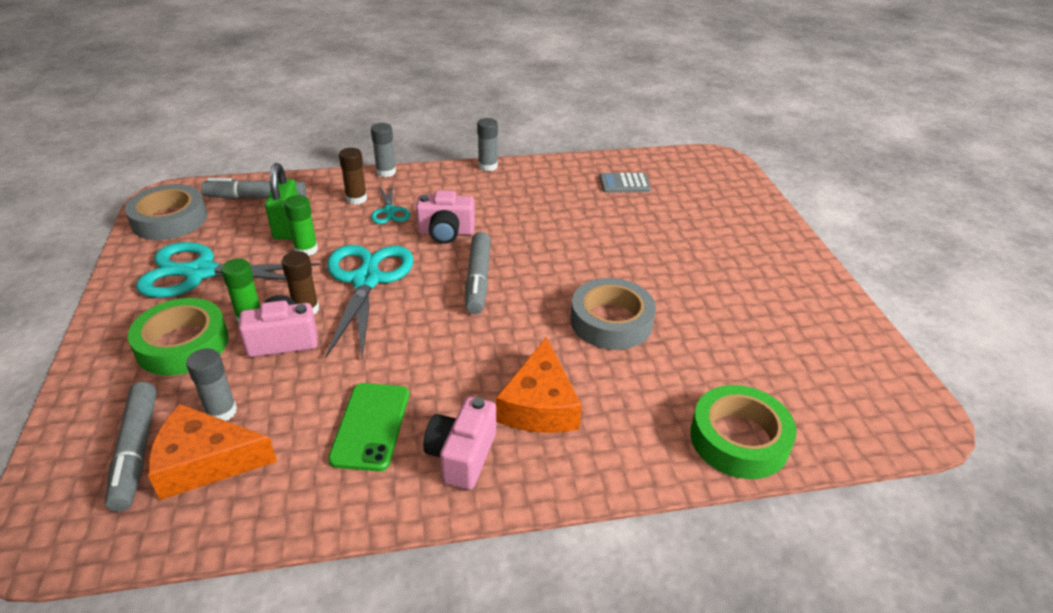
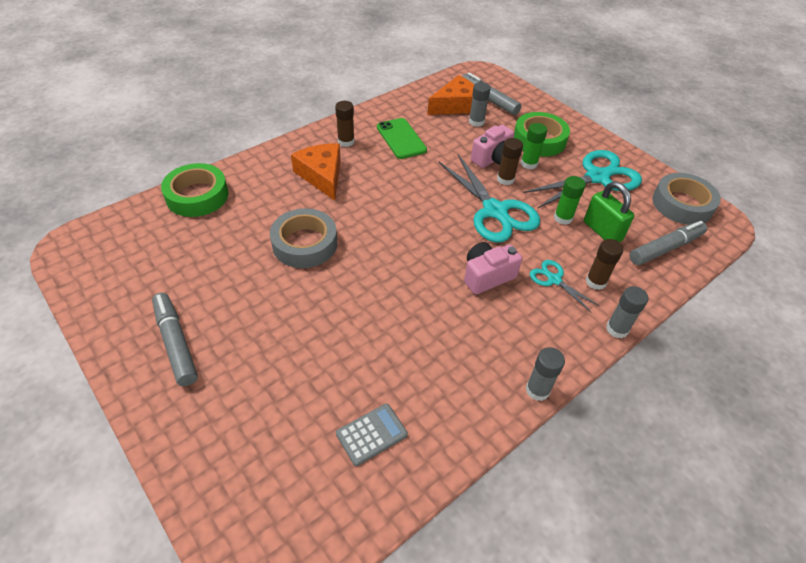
camera: 150 degrees right, 10 degrees up
(462, 456) = (346, 141): pink camera -> brown glue stick
(478, 279) = (422, 241): grey marker -> grey marker (176, 343)

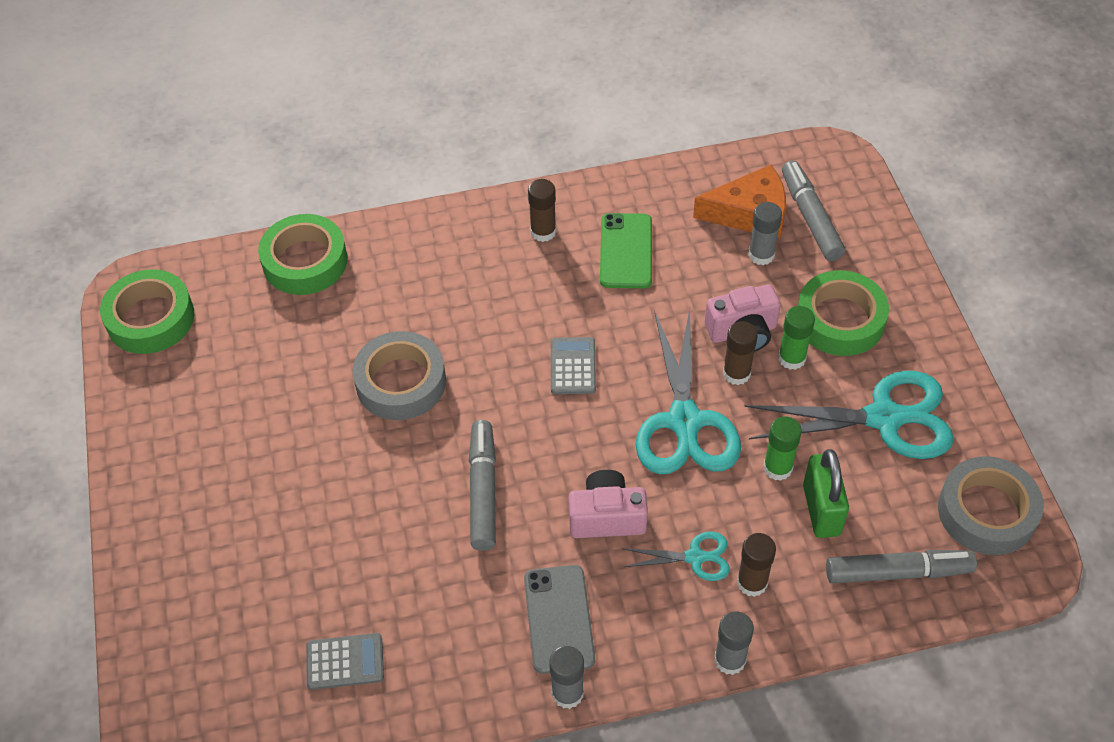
camera: 30 degrees right, 5 degrees up
(94, 260) = (150, 318): none -> green tape
(176, 343) = (192, 464): grey marker -> grey marker (483, 491)
(322, 175) = (478, 281): orange cheese -> none
(410, 203) = (573, 366): none -> grey calculator
(499, 346) = (559, 619): none -> grey phone
(554, 280) = (695, 557): turquoise scissors -> turquoise scissors turned 105 degrees clockwise

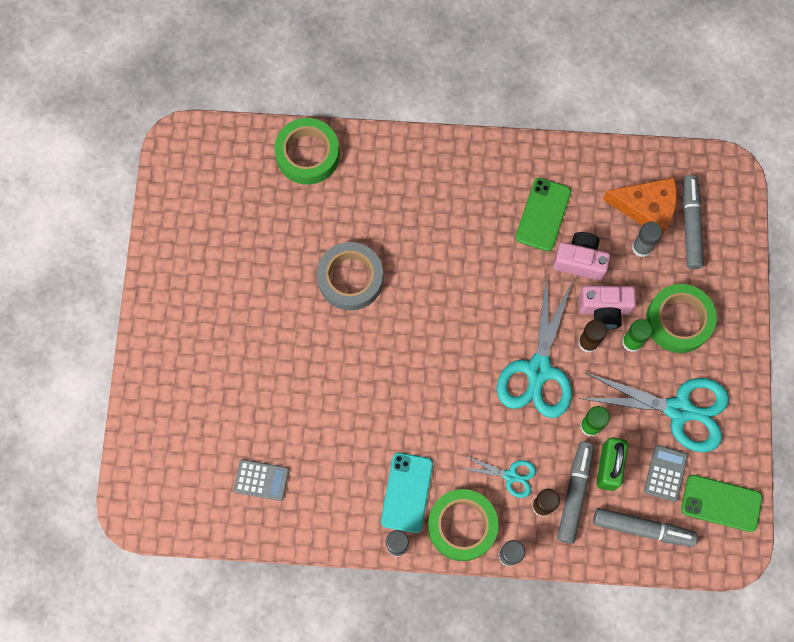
camera: 15 degrees right, 20 degrees up
(150, 318) = (188, 172): green tape -> green tape (462, 526)
(483, 491) = (384, 382): grey marker -> grey marker (574, 493)
(543, 232) = (487, 179): brown glue stick -> none
(559, 619) = (407, 492): grey phone -> turquoise phone
(573, 366) = (474, 302): grey calculator -> grey calculator (665, 473)
(607, 517) = (461, 427): pink camera -> pink camera (580, 261)
(986, 512) = (721, 503): grey tape -> green phone

